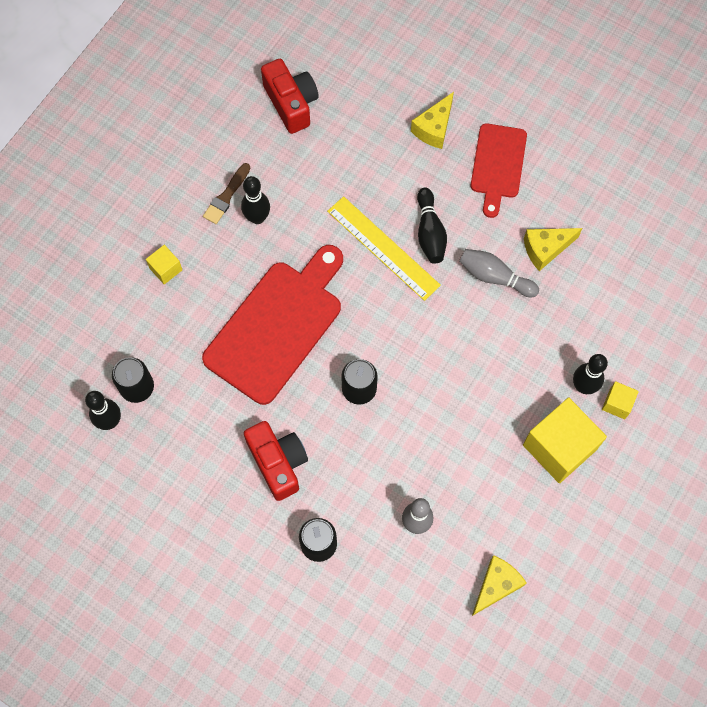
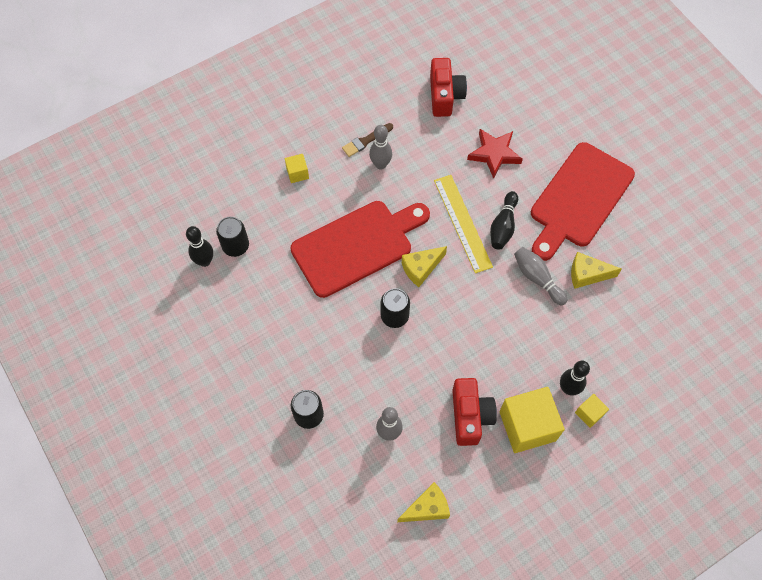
camera: 25 degrees right, 5 degrees down
(257, 218) = (380, 164): black bowling pin -> grey bowling pin
(278, 463) = (308, 343): red camera -> red camera (470, 416)
(380, 151) = (494, 154): none -> red star
(434, 128) = (542, 154): yellow cheese -> yellow cheese (421, 268)
(498, 165) = (579, 199): red cutting board -> red cutting board, size x1.68

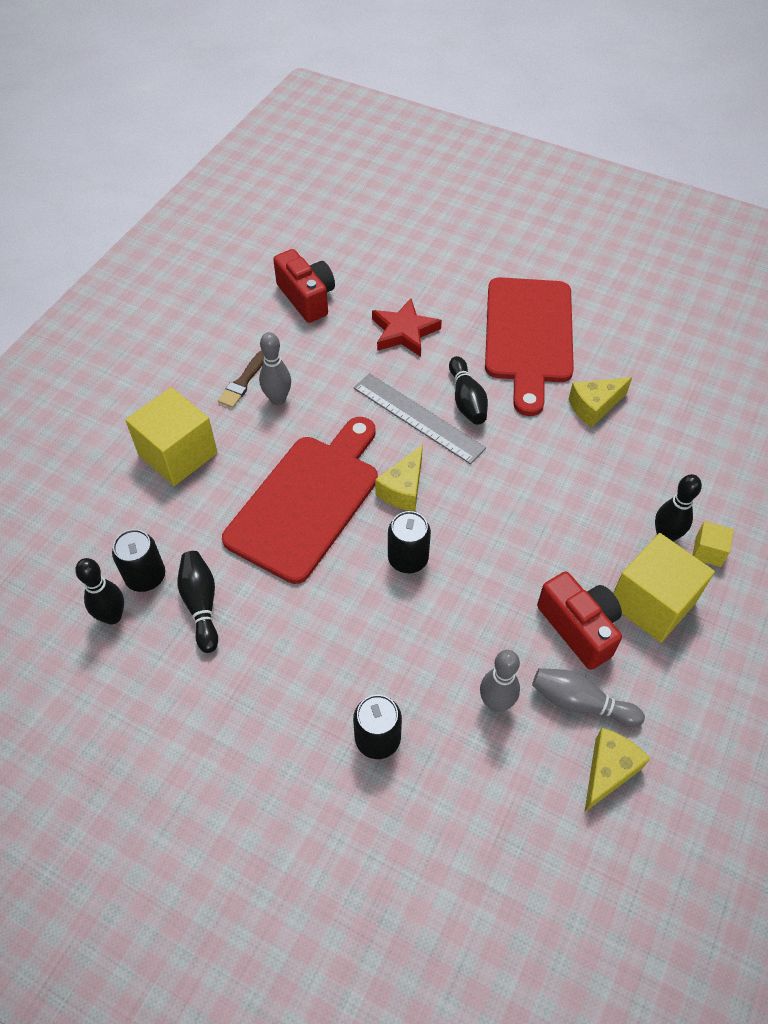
camera: 30 degrees left, 10 degrees down
(257, 280) = (201, 604): none -> black bowling pin
(297, 173) = (178, 454): yellow cube -> yellow cube, size x2.11
(463, 223) = (418, 417): yellow ruler -> grey ruler
(537, 278) = (544, 436): grey bowling pin -> grey bowling pin (580, 703)

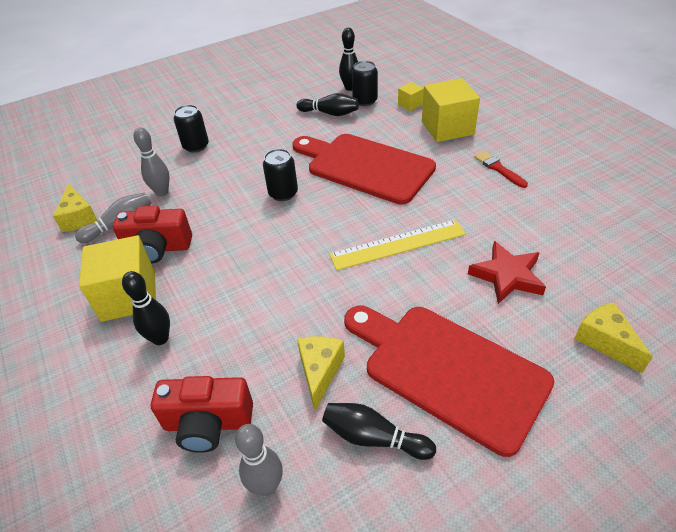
camera: 125 degrees right, 10 degrees down
(243, 382) = (498, 168): brown brush -> red brush
(278, 399) = (469, 180): grey bowling pin -> grey bowling pin (266, 486)
(307, 298) = (587, 230): red camera -> red camera (208, 423)
(307, 501) = (365, 166): red cutting board -> red cutting board turned 150 degrees clockwise
(403, 489) = (337, 211): yellow cheese -> yellow cheese (605, 341)
(418, 417) = (398, 244): grey ruler -> yellow ruler
(466, 400) = (395, 282): black bowling pin -> black bowling pin (374, 437)
(708, 551) = (121, 359): yellow cube -> yellow cube (410, 104)

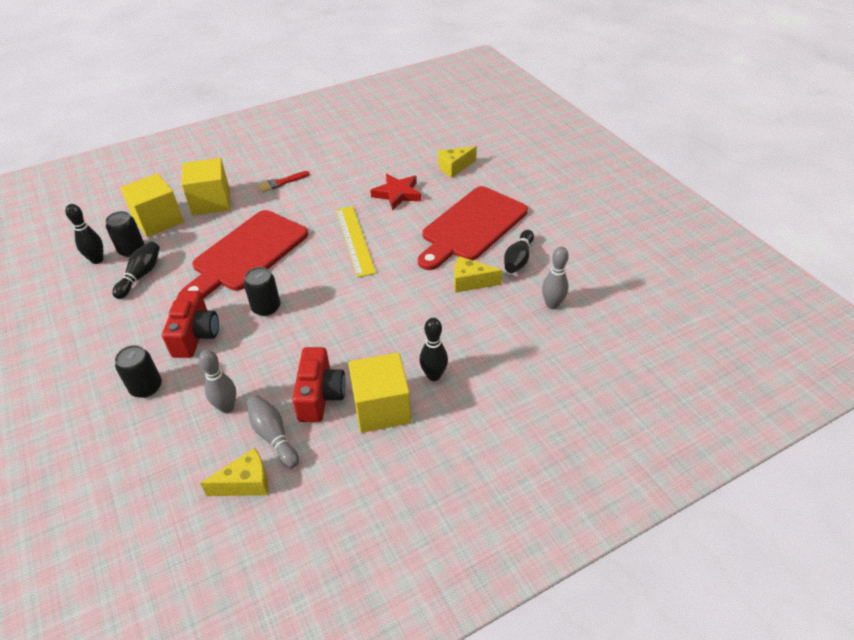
camera: 90 degrees left, 0 degrees up
(208, 423) = (511, 336): red camera -> red camera (196, 335)
(410, 104) = (158, 220): yellow cube -> yellow cube, size x2.11

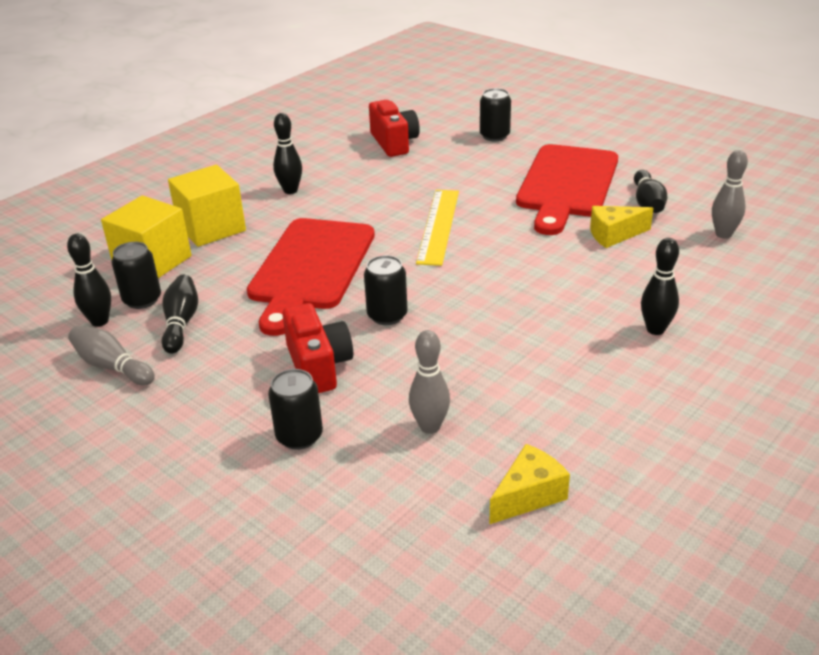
camera: 20 degrees left, 10 degrees down
(273, 436) = (519, 439): grey bowling pin -> grey bowling pin (112, 367)
(281, 183) = (290, 190): red brush -> black bowling pin
(320, 396) = (539, 383): red camera -> red camera (394, 143)
(355, 240) = (439, 226): yellow ruler -> yellow ruler turned 45 degrees clockwise
(381, 408) = (624, 375): yellow cube -> none
(397, 194) = (449, 173): red star -> none
(454, 167) = (494, 136): yellow cheese -> black can

